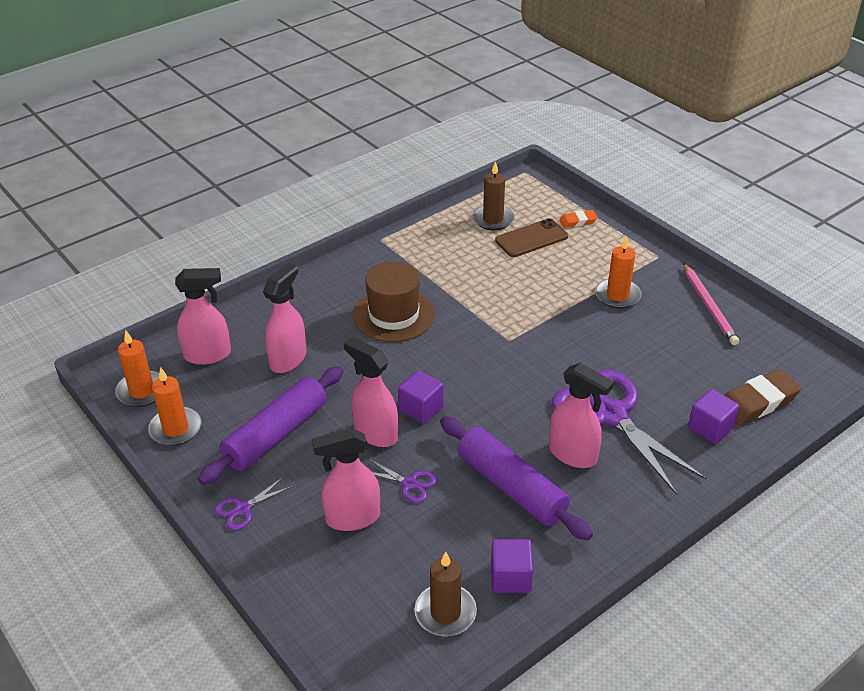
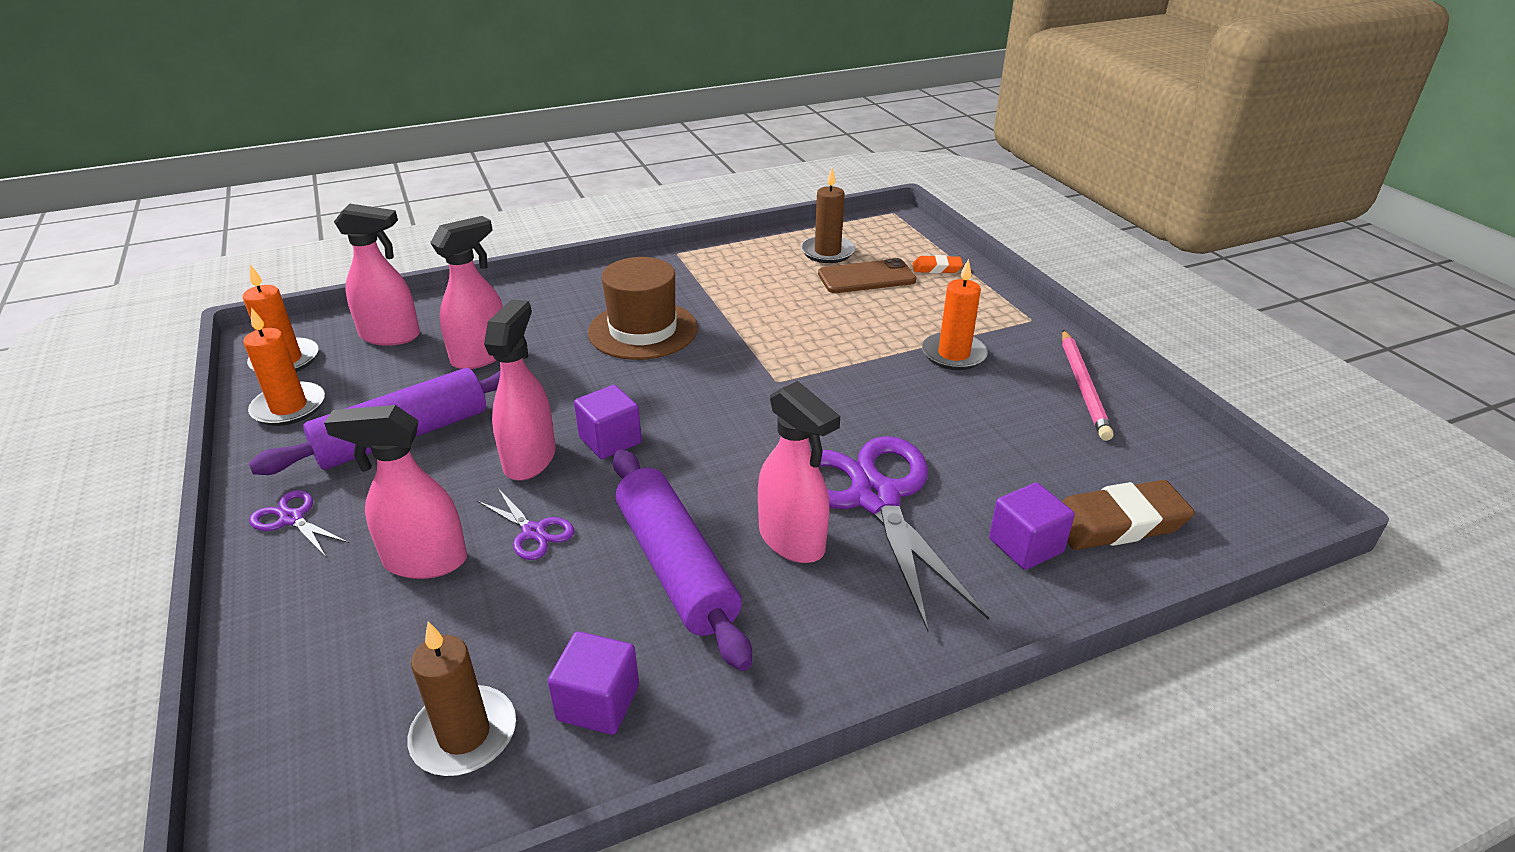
camera: 15 degrees right, 5 degrees down
(242, 509) = (291, 519): purple scissors -> purple scissors turned 60 degrees clockwise
(375, 433) = (530, 459): pink spray bottle -> pink spray bottle turned 45 degrees clockwise

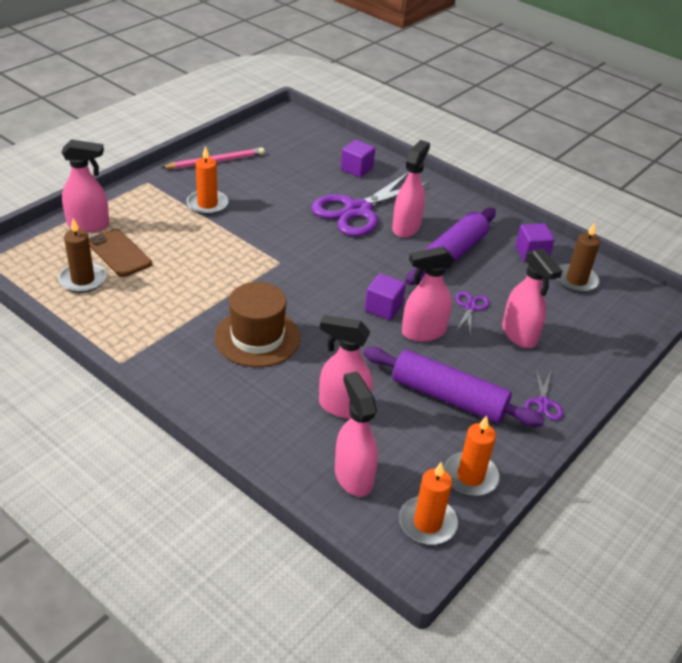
camera: 120 degrees left, 5 degrees up
(937, 268) = (89, 225): orange eraser -> pink spray bottle
(1118, 523) = (323, 149): brown eraser -> none

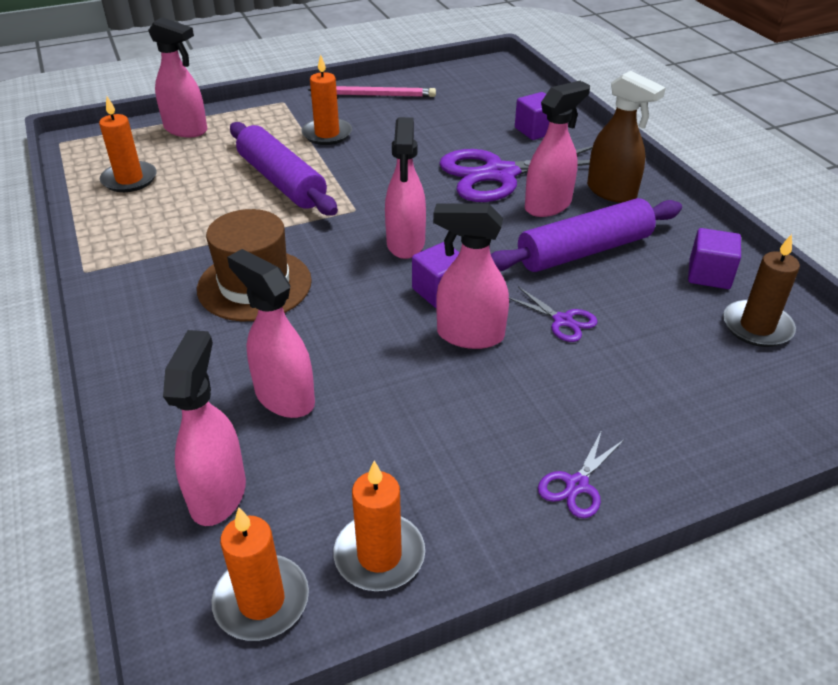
camera: 30 degrees right, 0 degrees up
(83, 279) = (129, 179): brown candle -> orange candle
(119, 253) = (190, 162): brown phone -> none
(439, 207) = (612, 192): none -> brown spray bottle
(448, 397) = (437, 430): purple rolling pin -> purple rolling pin (281, 181)
(470, 307) = (563, 321): purple scissors -> purple scissors turned 90 degrees clockwise
(519, 335) = (610, 377): pink spray bottle -> pink spray bottle (405, 244)

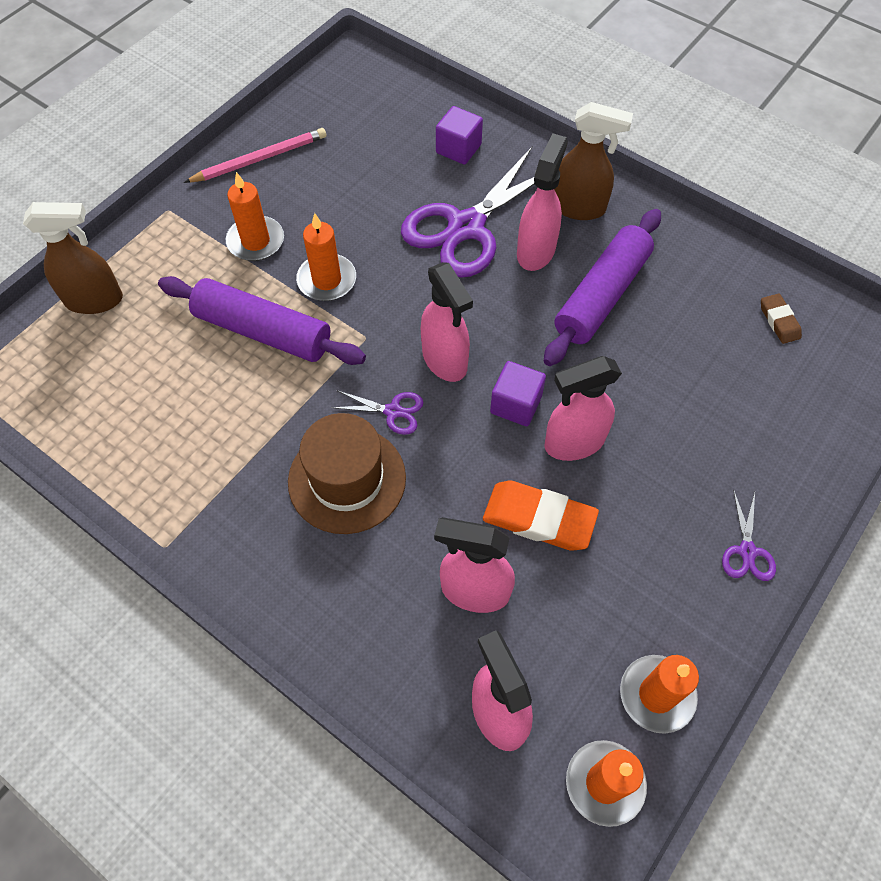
camera: 30 degrees left, 20 degrees up
(129, 179) = (97, 402): orange candle -> orange candle (327, 280)
(186, 130) = (95, 300): pink spray bottle -> brown spray bottle
(388, 373) = (539, 519): none -> orange eraser
(563, 321) = (635, 388): purple scissors -> purple scissors (393, 411)
(709, 275) = (714, 278): purple cube -> none
(757, 327) = (779, 321): brown candle -> brown eraser

